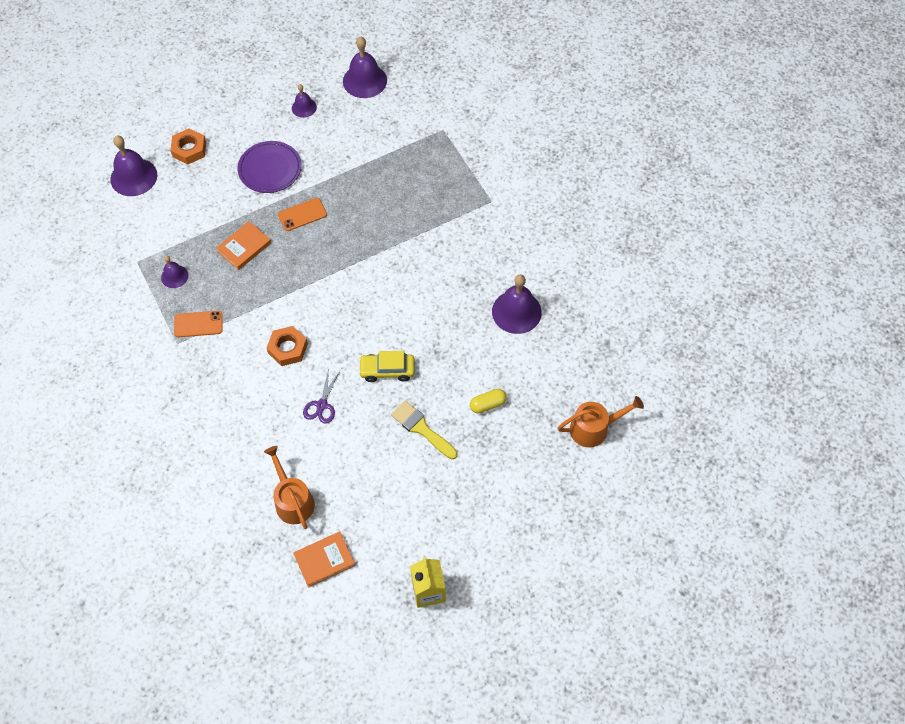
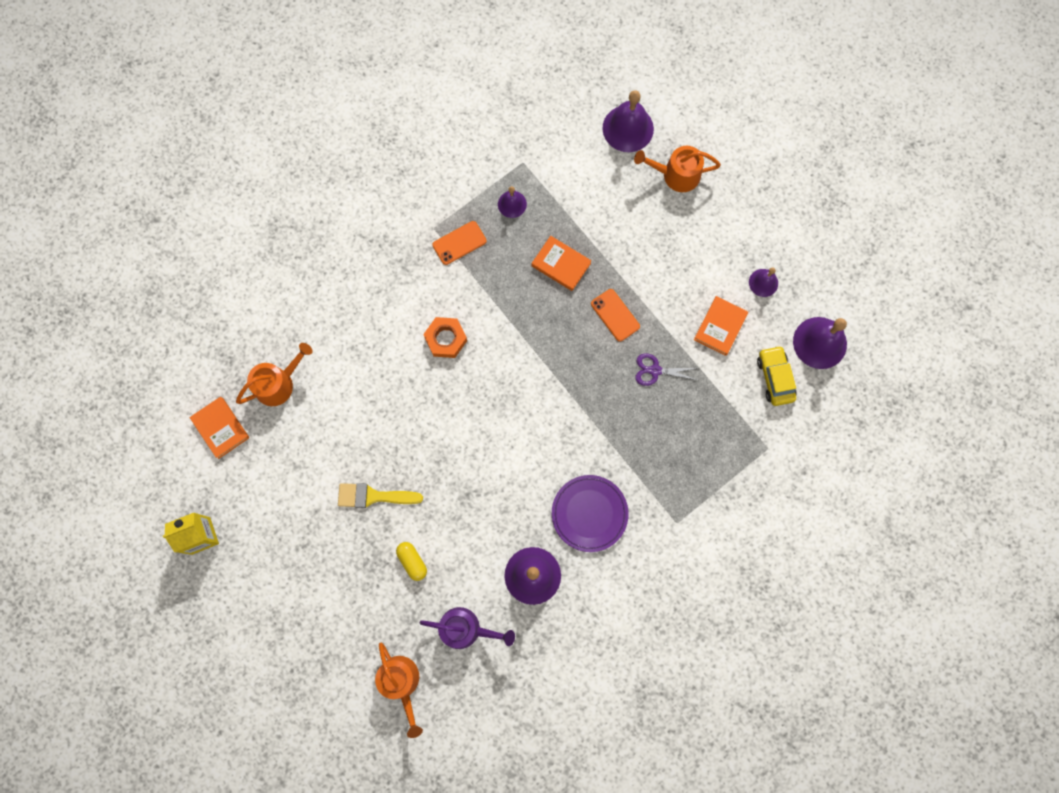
camera: 80 degrees right, 15 degrees up
(189, 149) = (676, 175): orange nut -> orange watering can
(198, 324) = (459, 243): orange phone -> orange phone turned 75 degrees clockwise
(270, 169) = (668, 266): purple plate -> purple plate (589, 513)
(321, 405) = (385, 388): purple scissors -> purple scissors (655, 370)
(333, 143) = (720, 327): none -> orange book
(387, 370) = (436, 447): yellow car -> yellow car (775, 378)
(421, 428) = (374, 496): yellow brush -> yellow brush turned 120 degrees counterclockwise
(554, 370) = (465, 629): none -> purple watering can

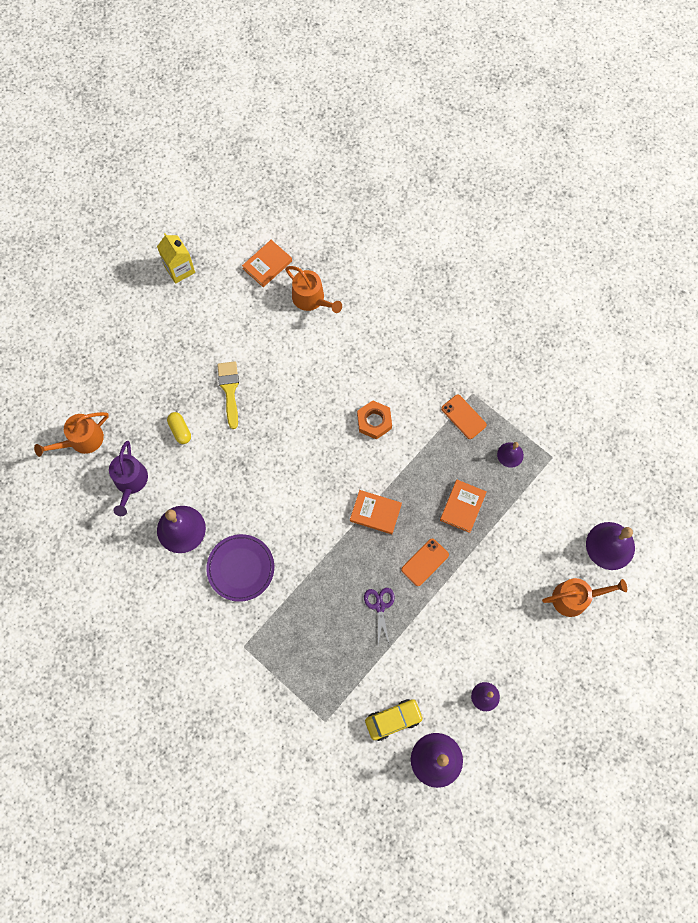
camera: 80 degrees right, 5 degrees down
(412, 561) = (180, 430): yellow capsule -> yellow capsule turned 75 degrees counterclockwise
(676, 175) = (574, 598): orange watering can -> orange watering can turned 90 degrees clockwise
(720, 327) = (433, 660): orange book -> orange book (375, 513)

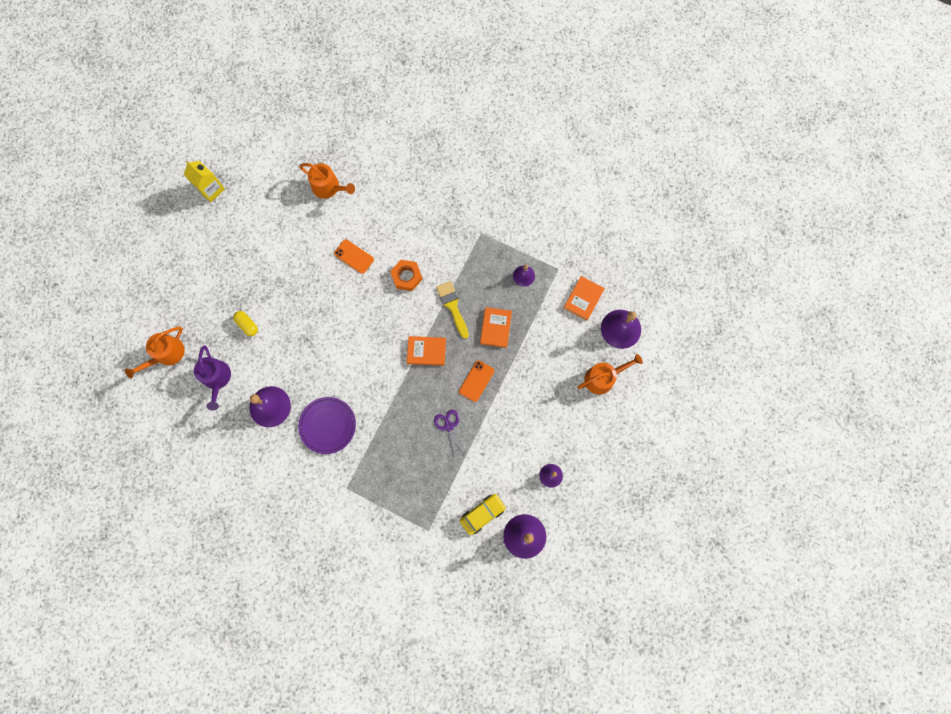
camera: 15 degrees left, 5 degrees up
(229, 390) = (280, 281): yellow brush -> yellow brush (452, 306)
(267, 265) = (284, 167): orange book -> orange book (583, 299)
(463, 417) = (478, 254): orange phone -> orange phone (354, 256)

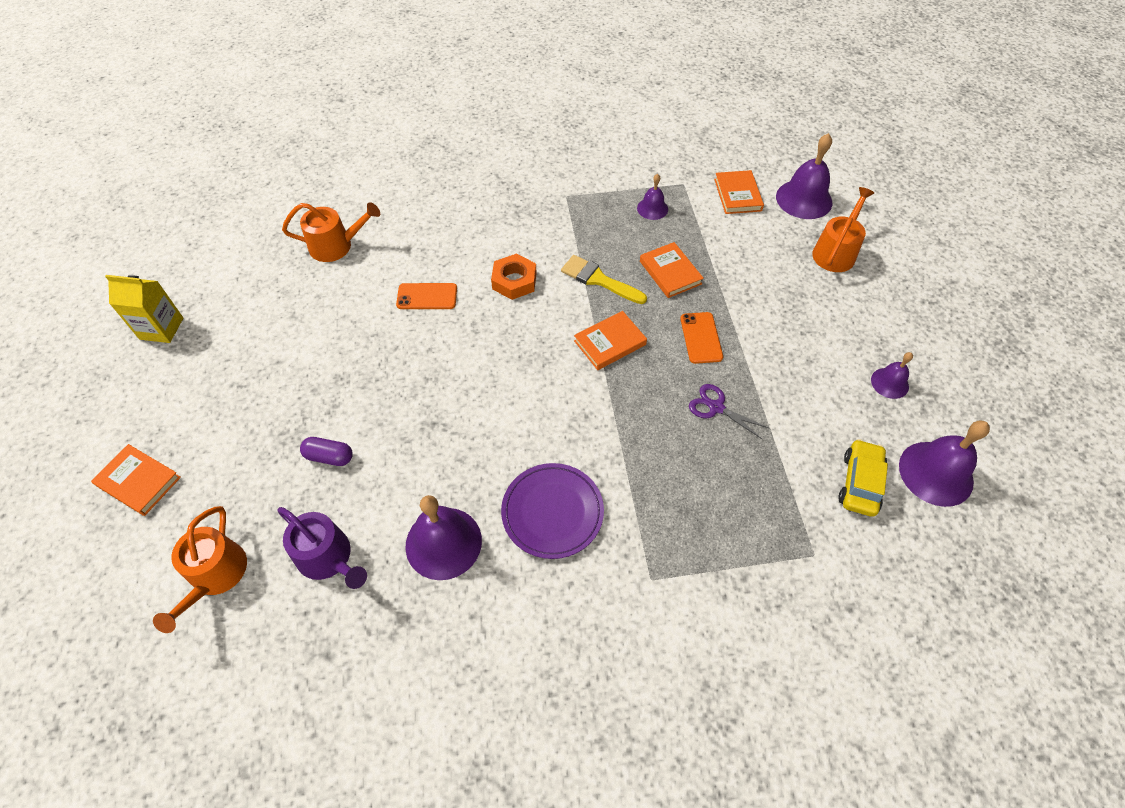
camera: 35 degrees left, 20 degrees down
(158, 280) = (139, 481): none -> orange book
(247, 325) = (329, 457): yellow capsule -> purple capsule

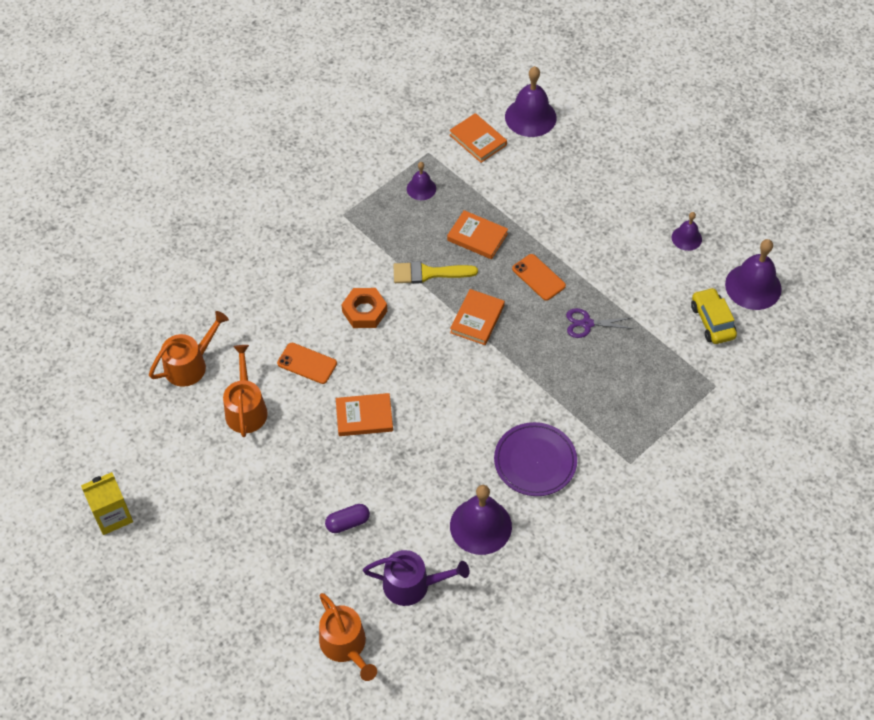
camera: 35 degrees left, 0 degrees up
(139, 481) = (222, 627): orange book -> orange book (364, 416)
(427, 296) = (307, 363): orange phone -> orange phone turned 60 degrees clockwise
(835, 252) = (584, 152): orange watering can -> orange watering can (246, 409)

